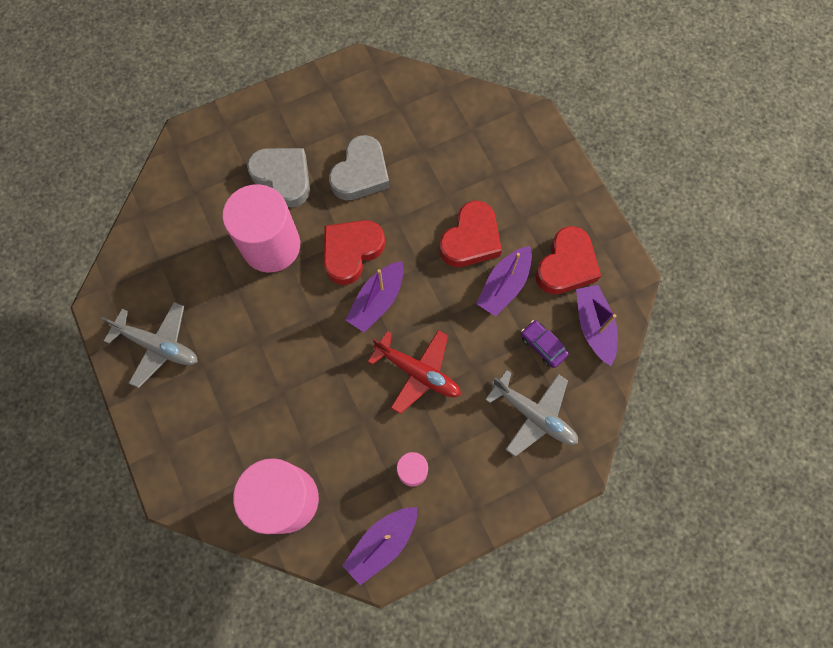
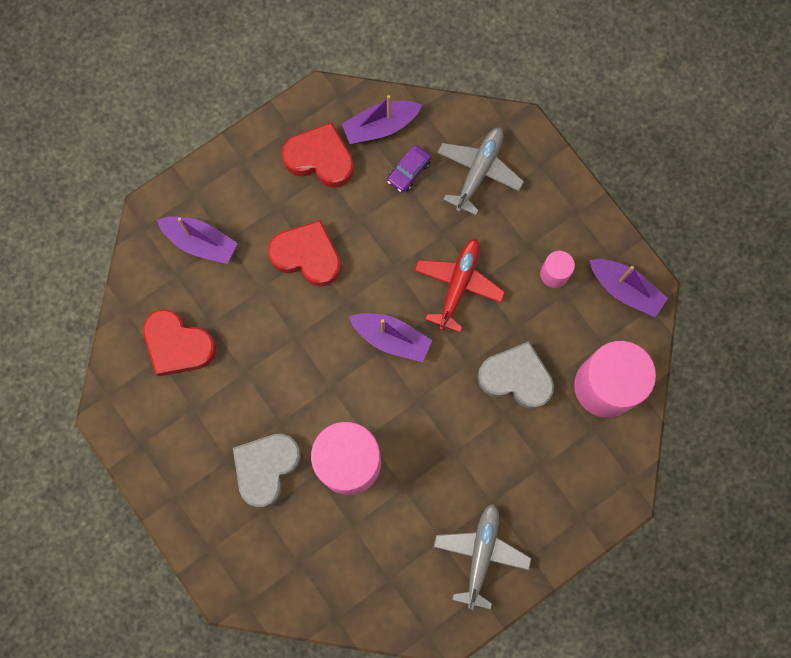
camera: 100 degrees left, 5 degrees up
(351, 252) = (342, 375): red heart -> red heart (178, 345)
(361, 173) = (248, 384): grey heart -> grey heart (516, 378)
(504, 285) = (352, 216): purple boat -> purple boat (200, 242)

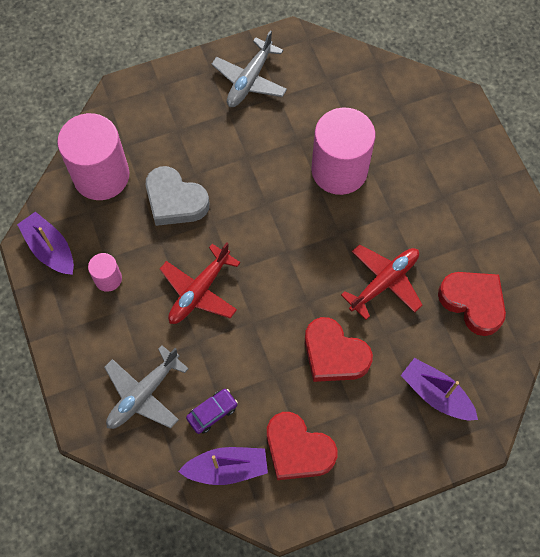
camera: 165 degrees left, 10 degrees down
(266, 468) = (411, 182): grey heart -> none
(273, 343) = (384, 282): none -> red plane
(391, 338) = (275, 260): purple boat -> none

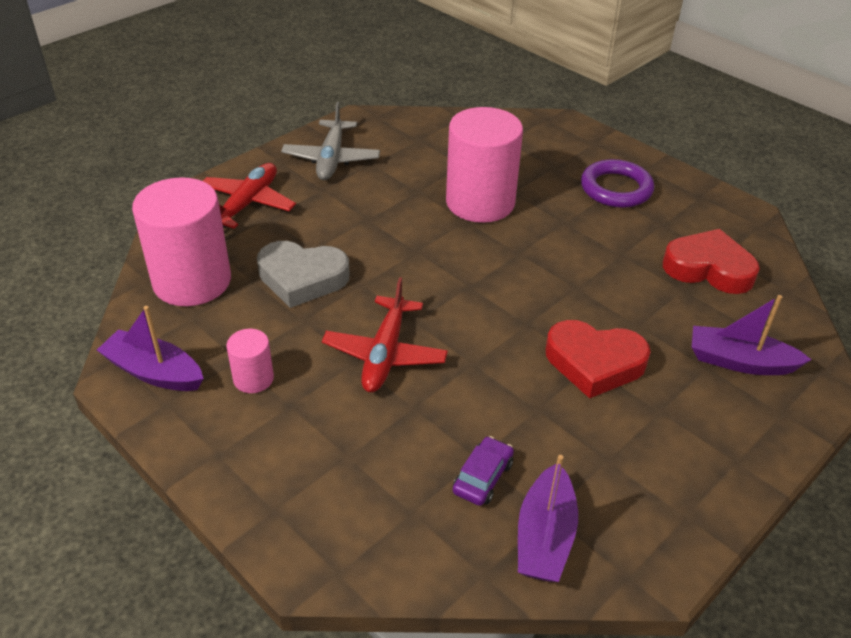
camera: 25 degrees left, 25 degrees down
(143, 394) = (373, 490): grey plane -> none
(227, 468) = (545, 536): purple boat -> purple boat turned 135 degrees clockwise
(298, 449) = (623, 478): red heart -> none
(384, 282) = (600, 280): red plane -> red plane (247, 204)
(455, 193) = (616, 188): none -> purple ring

